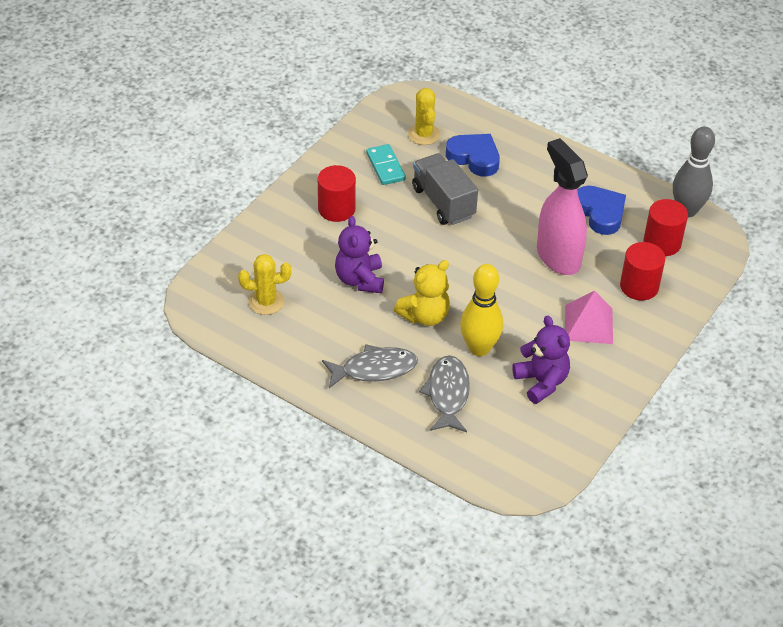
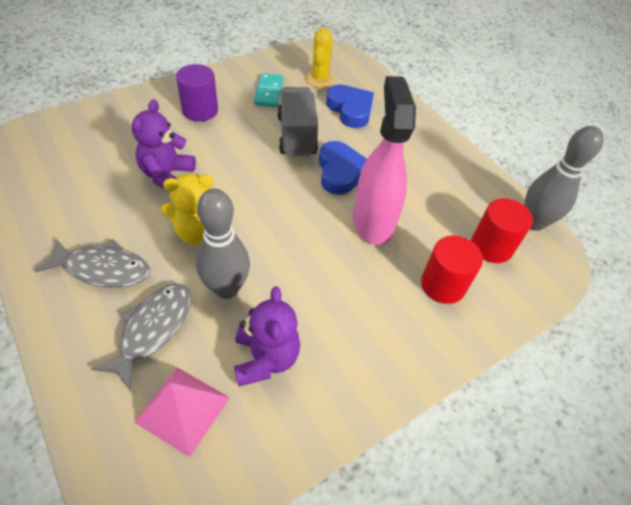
camera: 20 degrees right, 5 degrees up
(266, 302) = (68, 164): yellow cactus -> none
(336, 209) = (200, 110): red cylinder -> purple cylinder
(479, 348) = (226, 288): yellow bowling pin -> grey bowling pin
(588, 324) = (362, 307): pink pyramid -> pink pyramid (182, 409)
(600, 213) = (441, 194): blue heart -> blue heart (340, 172)

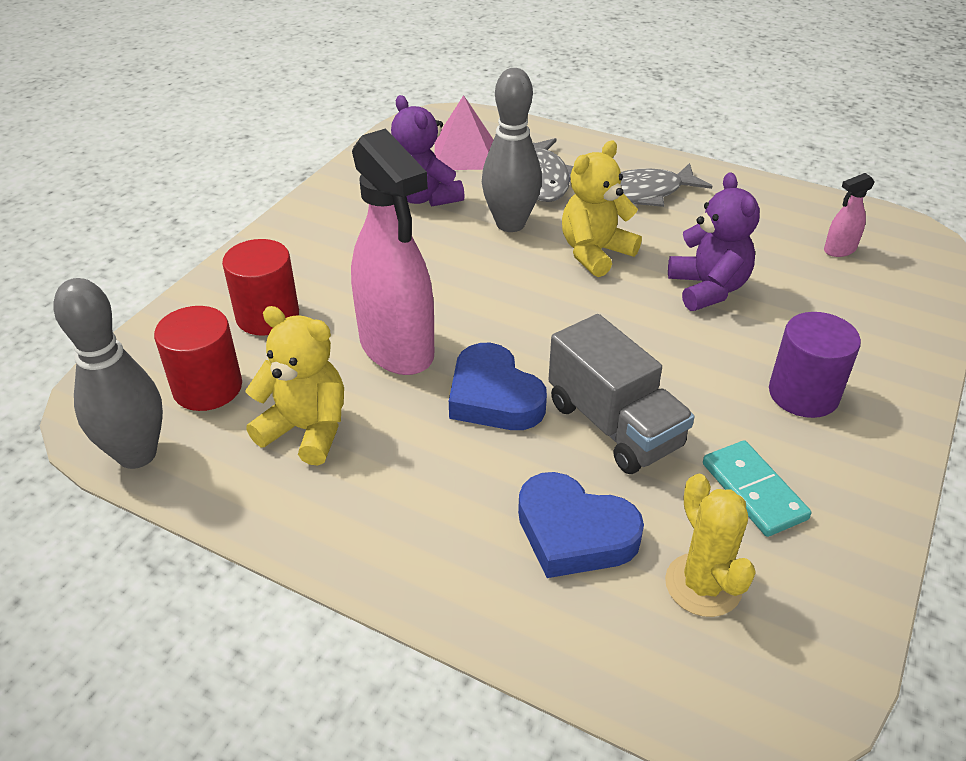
camera: 155 degrees right, 10 degrees down
(60, 162) = (839, 250): none -> pink spray bottle
(443, 197) = (306, 430): none -> yellow teddy bear

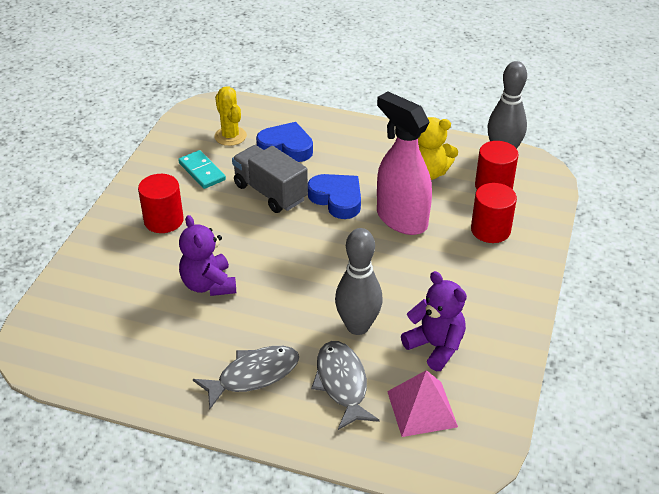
camera: 170 degrees right, 0 degrees up
(595, 253) = (289, 306): yellow teddy bear -> none
(803, 394) = (163, 220): purple cylinder -> red cylinder
(839, 250) = (102, 333): pink spray bottle -> none

